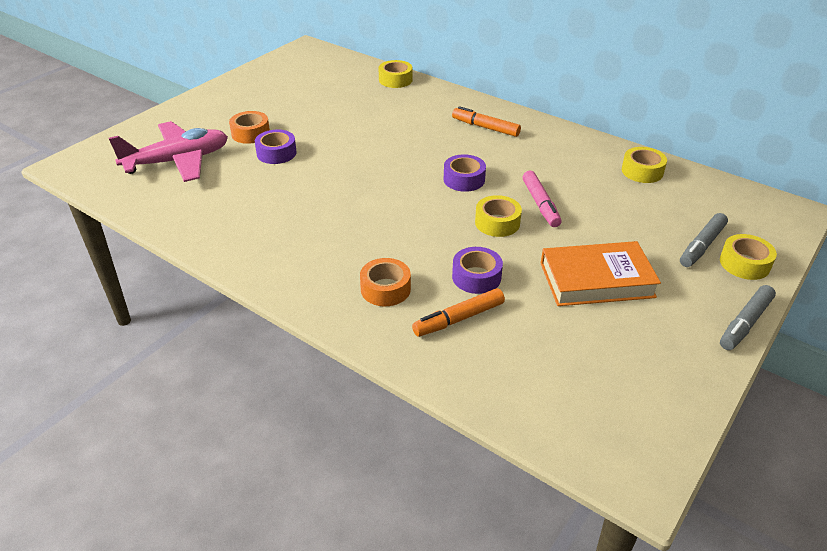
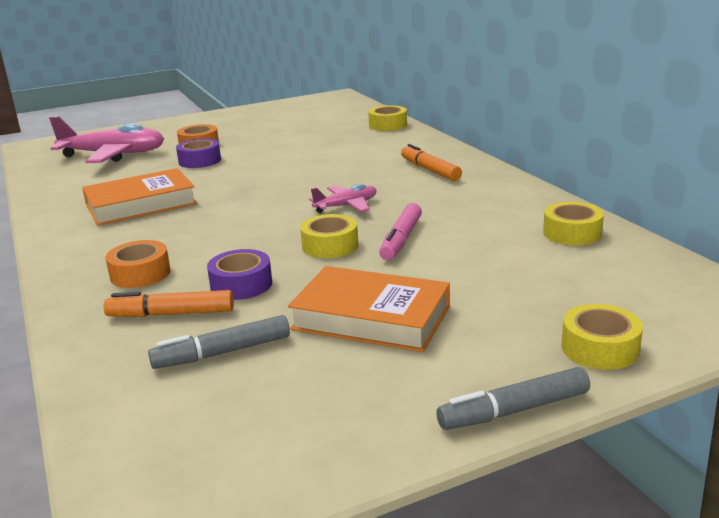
camera: 30 degrees right, 15 degrees down
(288, 216) = (141, 204): none -> orange book
(464, 179) = (346, 206): purple tape -> pink plane
(701, 246) = (559, 317): grey marker -> grey marker (222, 353)

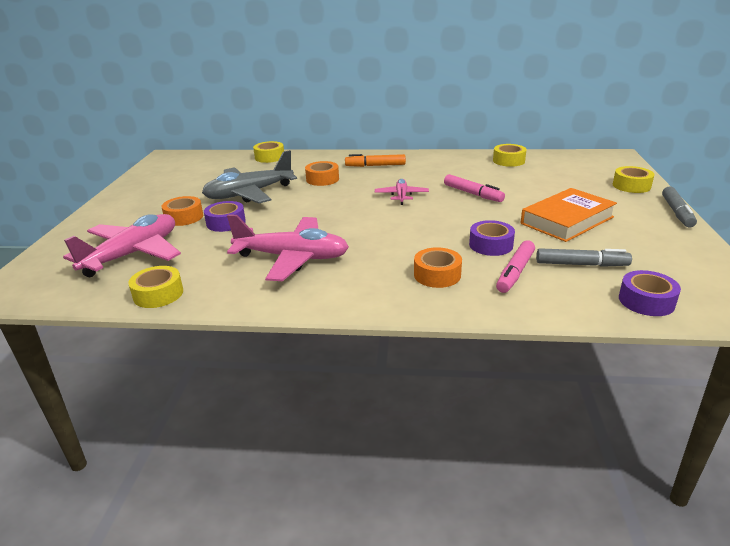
camera: 60 degrees left, 5 degrees up
(133, 418) = (646, 301): none -> purple tape
(141, 204) = (292, 258): orange book -> pink plane
(171, 314) = (515, 272): orange marker -> pink marker
(222, 353) = (581, 264): grey marker -> grey marker turned 90 degrees counterclockwise
(277, 148) = (249, 194): none -> grey plane
(330, 245) = (459, 212): yellow tape -> yellow tape (158, 294)
(352, 161) = (322, 179): none -> orange tape

